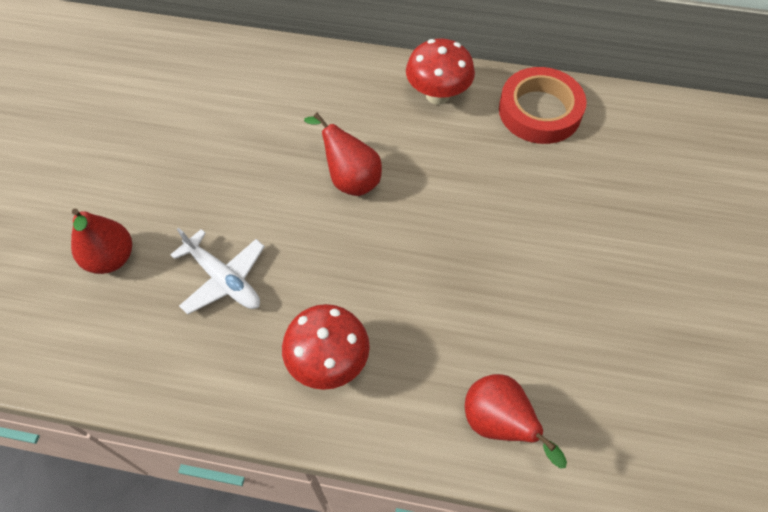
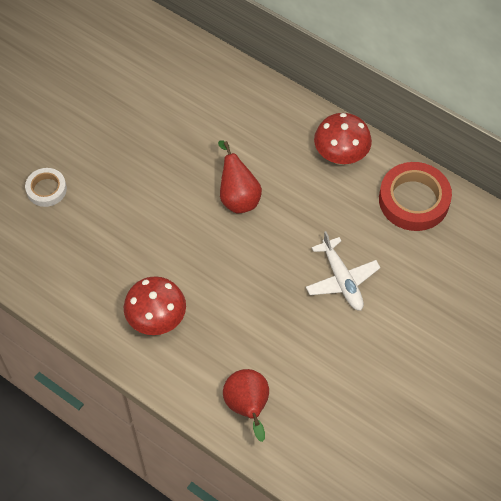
camera: 25 degrees right, 0 degrees up
(111, 258) = (46, 189): red pear -> white tape
(223, 279) = (114, 235): white plane -> white plane (341, 279)

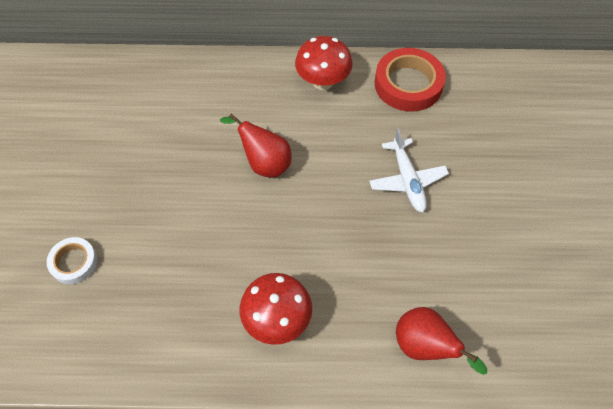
camera: 35 degrees left, 0 degrees up
(341, 279) = (407, 180): white plane -> white plane turned 45 degrees clockwise

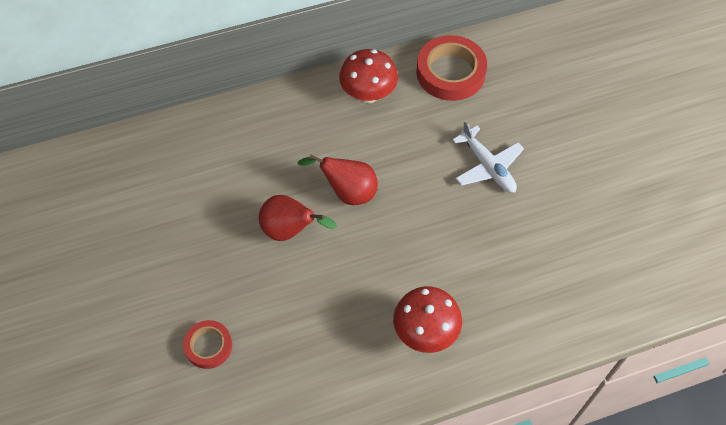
camera: 20 degrees left, 0 degrees up
(74, 262) = (208, 346): white tape -> red tape
(425, 346) = (563, 310): red pear -> red pear (290, 230)

